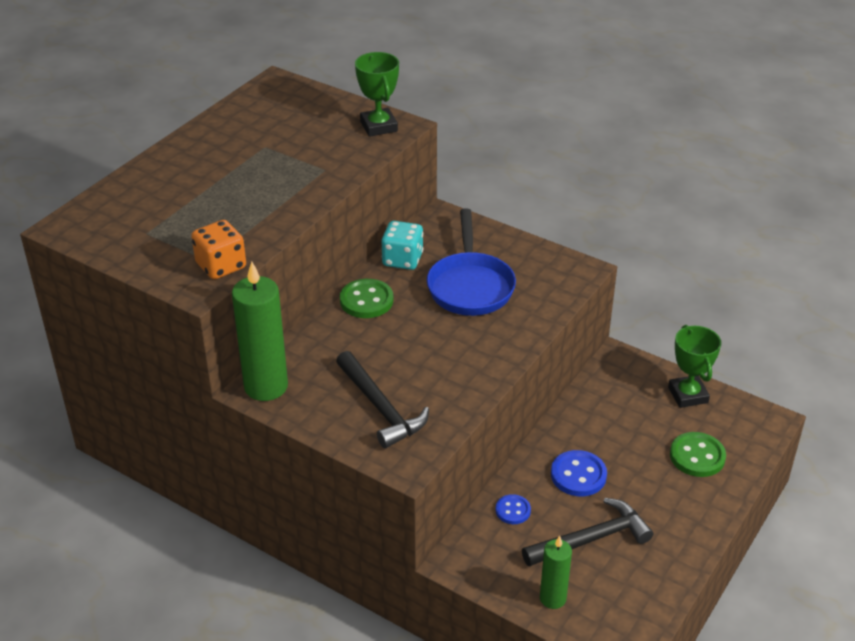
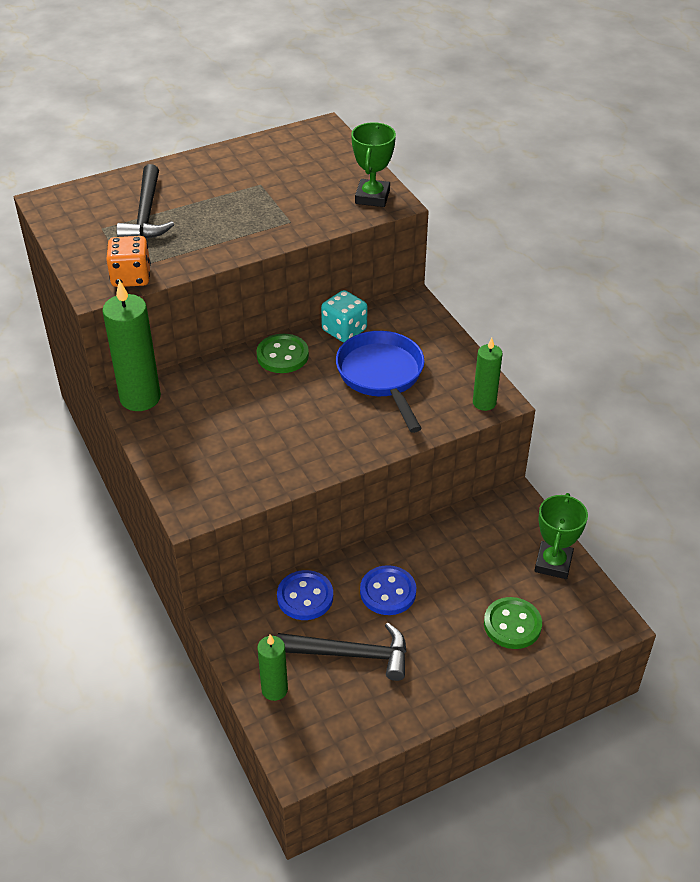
camera: 30 degrees right, 5 degrees up
(380, 408) = (213, 454): black hammer -> black hammer (146, 214)
(470, 286) = (382, 376): blue pan -> blue pan turned 135 degrees clockwise
(513, 510) = (305, 597): blue button -> blue button, size x1.63
(573, 275) = (484, 403): none -> green candle

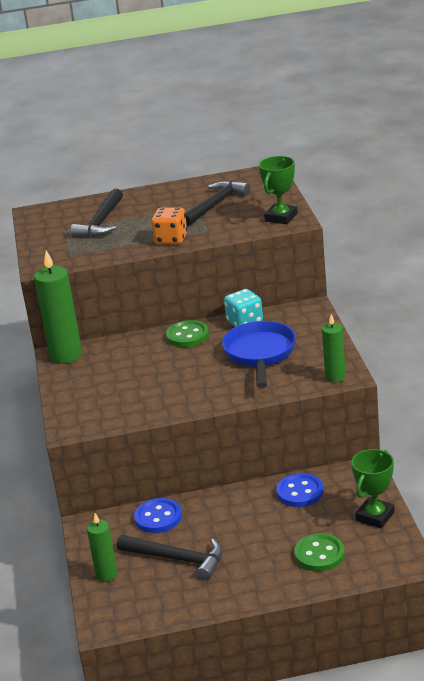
camera: 20 degrees right, 15 degrees down
(131, 277) = (70, 260): orange dice -> orange dice (171, 239)
(282, 181) = (215, 205): none -> black hammer
(388, 592) = (226, 521): blue button -> blue button (299, 492)

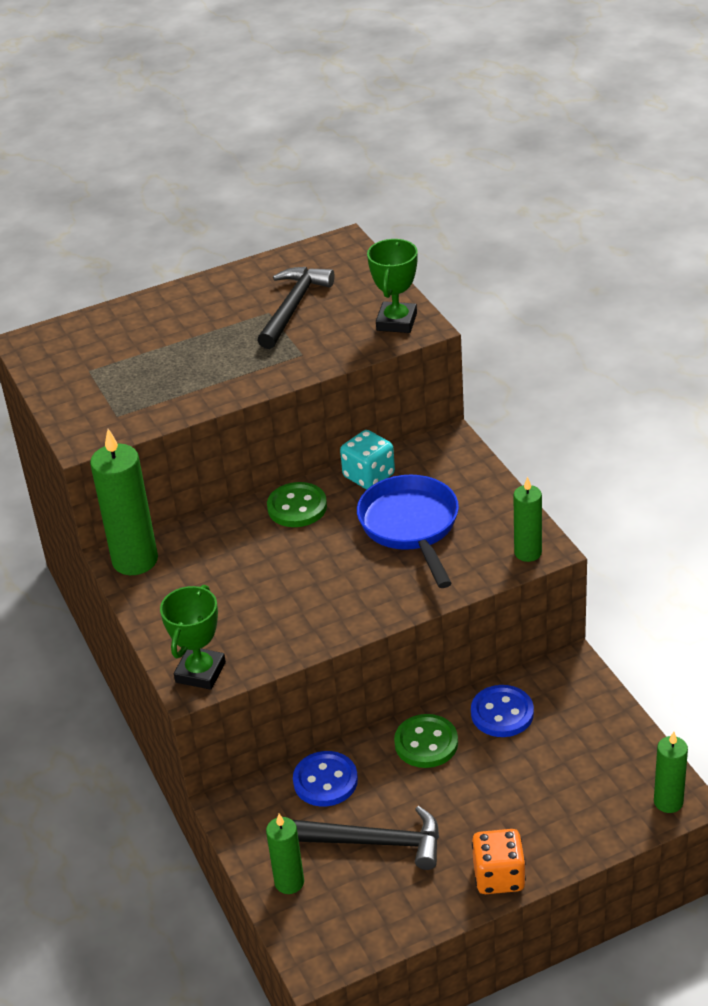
camera: 15 degrees left, 10 degrees up
(101, 222) = (138, 352): black hammer -> none
(171, 239) = (255, 374): orange dice -> orange dice (499, 876)
(319, 554) = (563, 806): green button -> green button (426, 743)
(375, 516) = (614, 736): green trophy -> green trophy (200, 672)
(398, 562) = (668, 802): none -> green candle

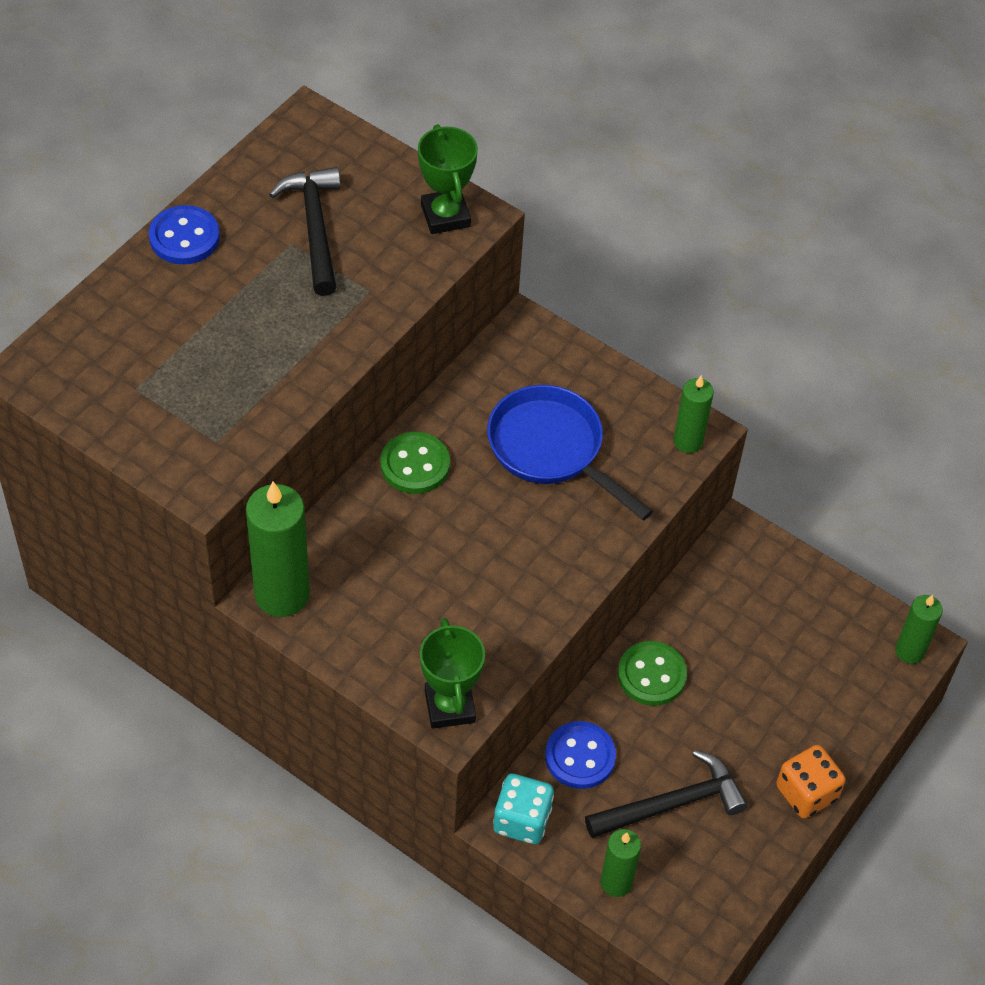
camera: 35 degrees left, 15 degrees up
(369, 476) = (466, 399): turquoise dice -> turquoise dice (522, 820)
(502, 713) = (703, 613): blue button -> blue button (184, 237)

